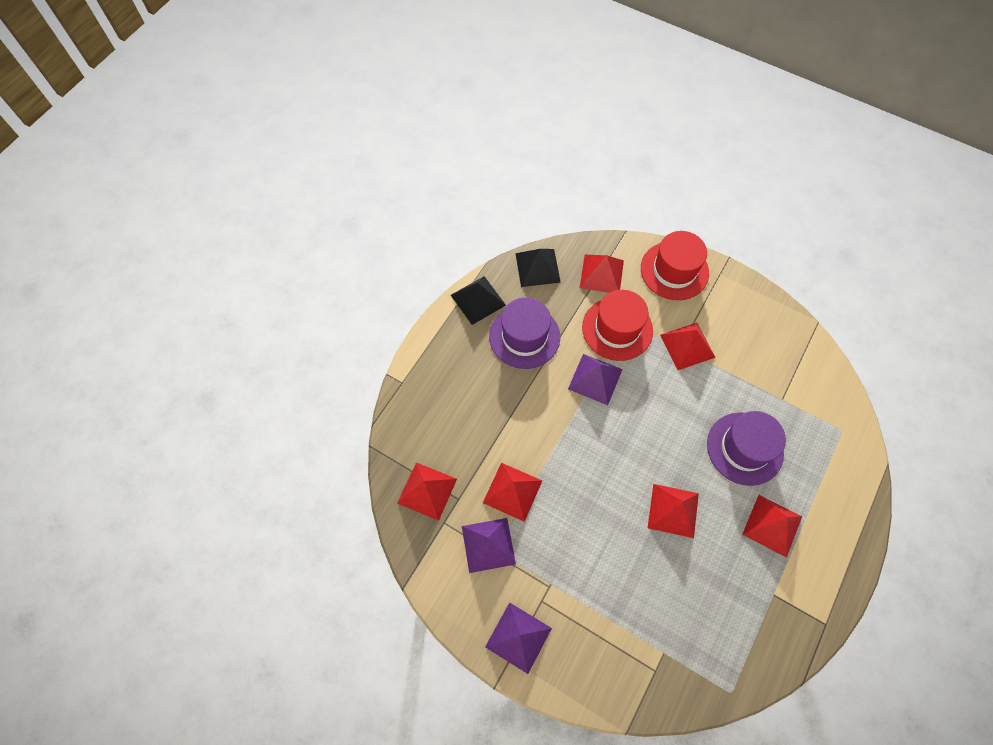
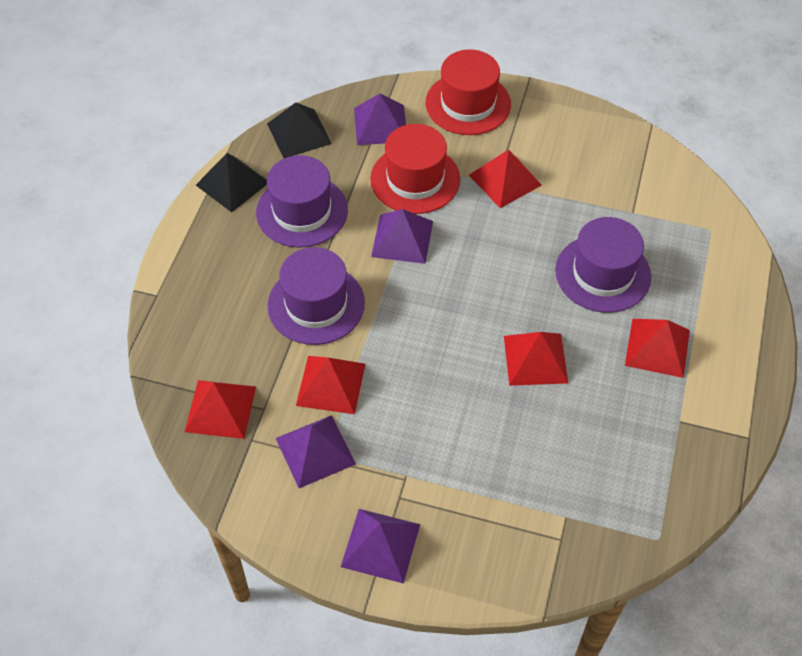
camera: 15 degrees left, 10 degrees down
(517, 420) = (316, 304): none -> purple hat
(601, 274) = (380, 124): red pyramid -> purple pyramid

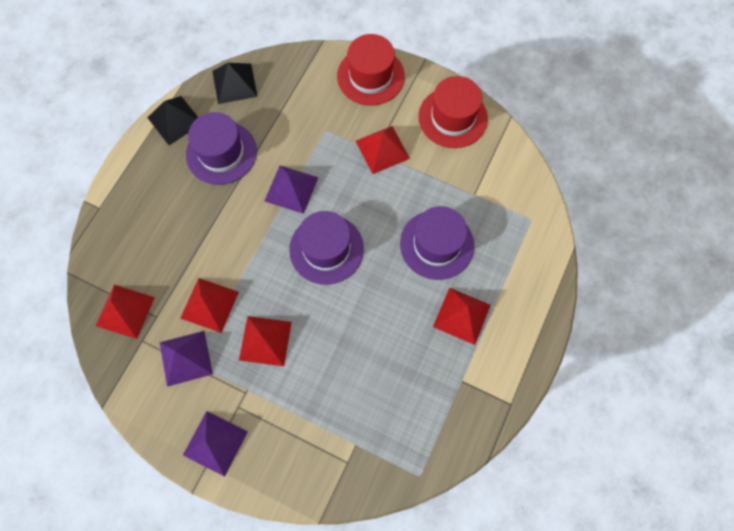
camera: 10 degrees right, 15 degrees up
(316, 304) = (214, 235): purple hat -> purple hat (326, 249)
(380, 124) = (298, 85): purple pyramid -> none
(415, 179) = (313, 138): red hat -> red hat (453, 117)
(535, 359) = (366, 309): red pyramid -> red pyramid (265, 340)

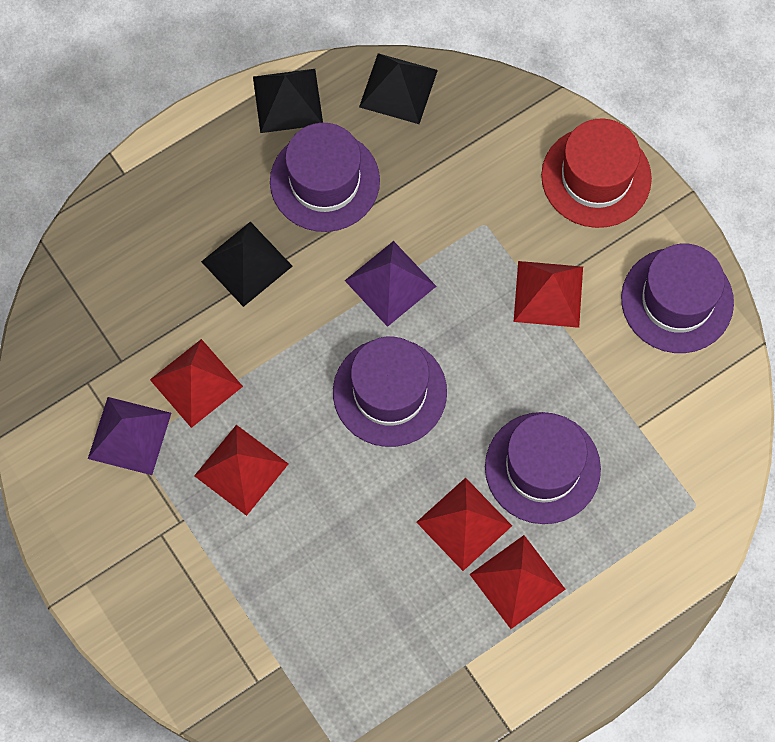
camera: 30 degrees right, 0 degrees up
(125, 311) = (86, 332): red pyramid -> red pyramid (464, 523)
(201, 221) = (246, 263): none -> black pyramid
(215, 443) = (109, 563): purple pyramid -> none
(453, 117) = (677, 300): red hat -> purple hat

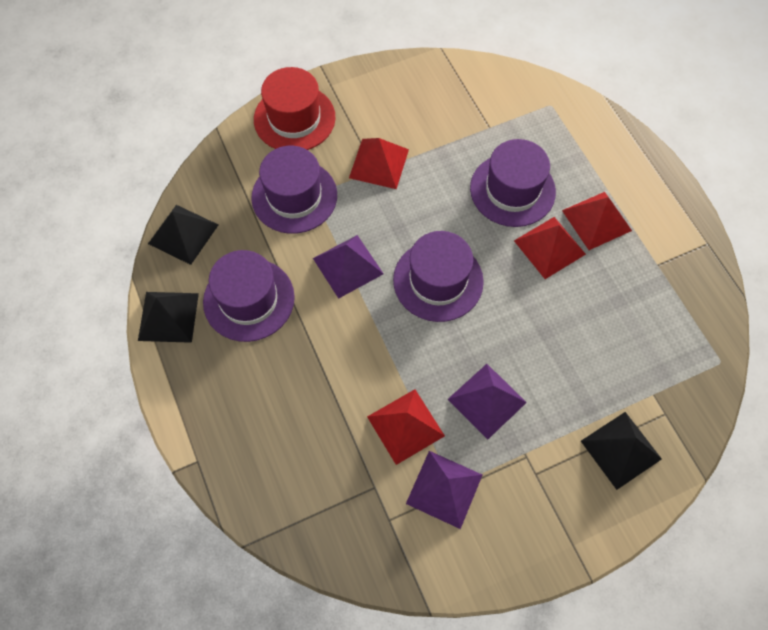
camera: 80 degrees left, 5 degrees down
(241, 469) = (487, 400): red pyramid -> purple pyramid
(246, 263) = (307, 370): black pyramid -> black pyramid (620, 450)
(677, 300) = (400, 88): purple hat -> purple hat (294, 196)

